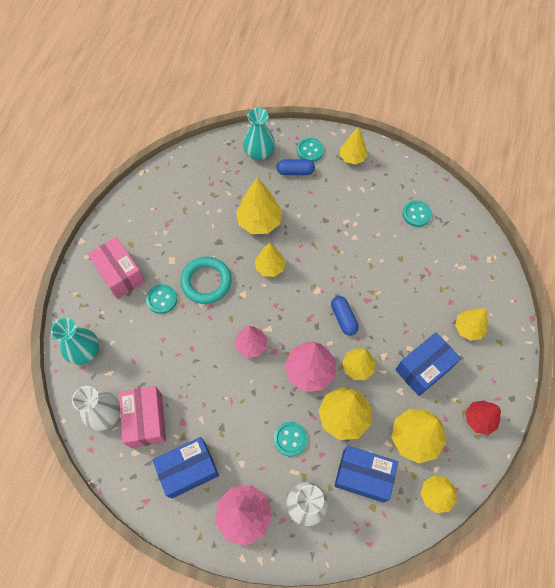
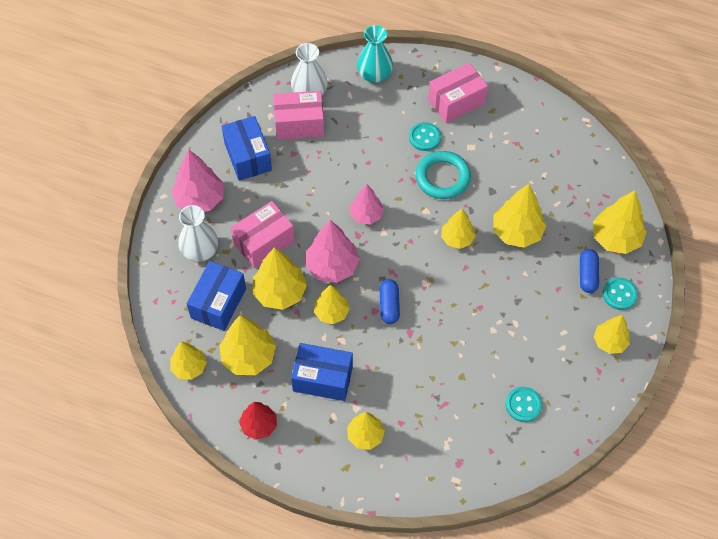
camera: 95 degrees right, 5 degrees down
(259, 152) = (616, 238): turquoise vase -> yellow tree
(290, 439) = (264, 242): turquoise button -> pink box
(343, 318) = (389, 305): blue capsule -> blue capsule turned 75 degrees counterclockwise
(423, 368) = (322, 378): blue box -> blue box turned 45 degrees counterclockwise

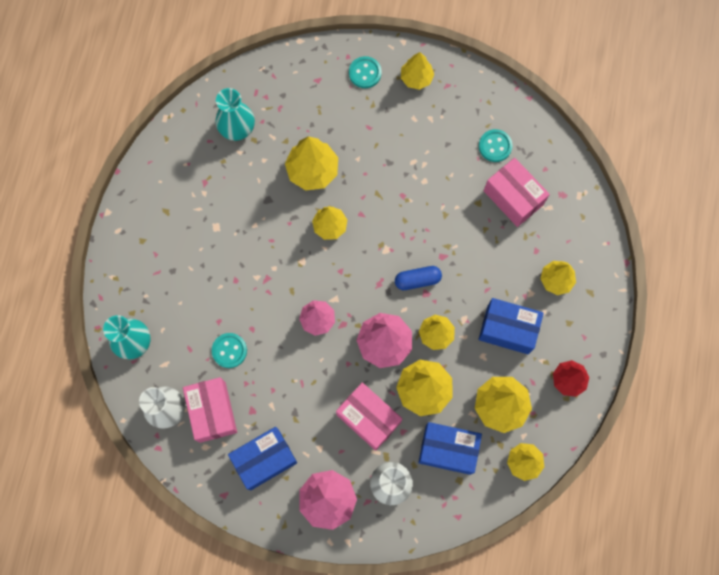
camera: 100 degrees left, 15 degrees up
(322, 378) = (508, 329): blue box -> blue box turned 75 degrees counterclockwise
(424, 137) = (211, 275): turquoise button -> turquoise button (229, 350)
(442, 177) = (259, 250): turquoise ring -> none
(456, 102) = (159, 249): pink box -> pink box (513, 197)
(570, 175) = (237, 127): none -> turquoise vase
(587, 275) = (349, 102): blue capsule -> none
(616, 238) = (304, 80): yellow tree -> none

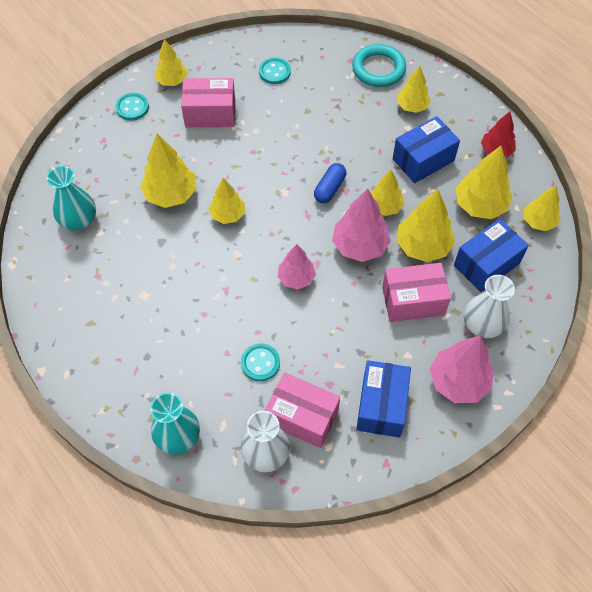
camera: 50 degrees left, 15 degrees down
(513, 197) = (324, 88): pink box -> pink box (210, 113)
(572, 223) = (378, 69): none -> turquoise ring

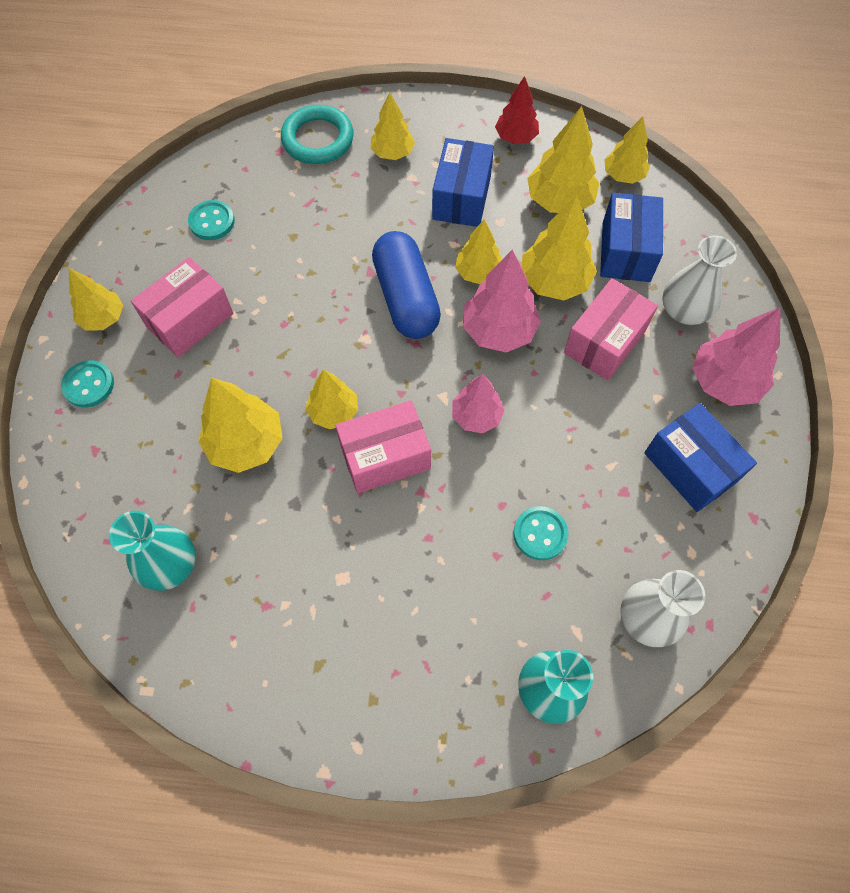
camera: 45 degrees left, 5 degrees up
(302, 417) = (637, 548): pink box -> pink box (385, 457)
(329, 188) = (406, 298): blue capsule -> blue capsule, size x1.81

